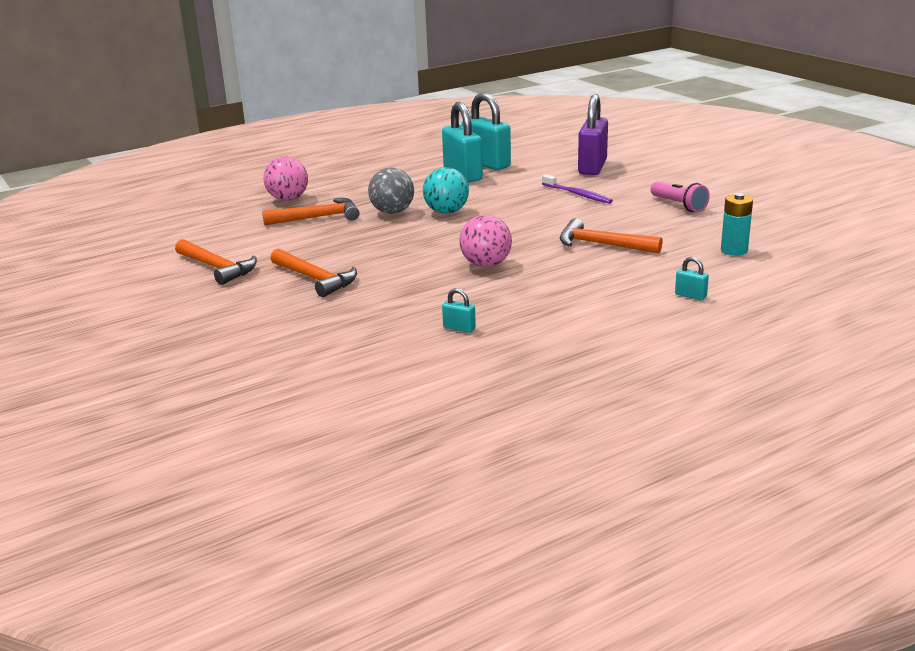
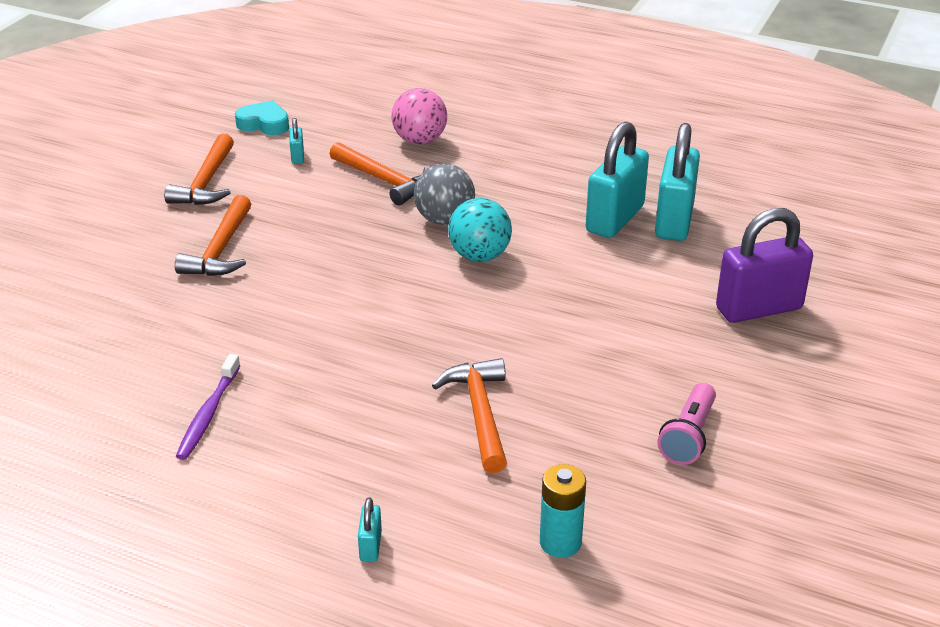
camera: 55 degrees right, 10 degrees up
(173, 236) = (264, 124): none -> turquoise heart
(459, 328) = (159, 392): turquoise padlock -> turquoise padlock (297, 156)
(486, 265) = (343, 345): pink ball -> none
(578, 194) = (639, 332): purple toothbrush -> purple toothbrush (208, 414)

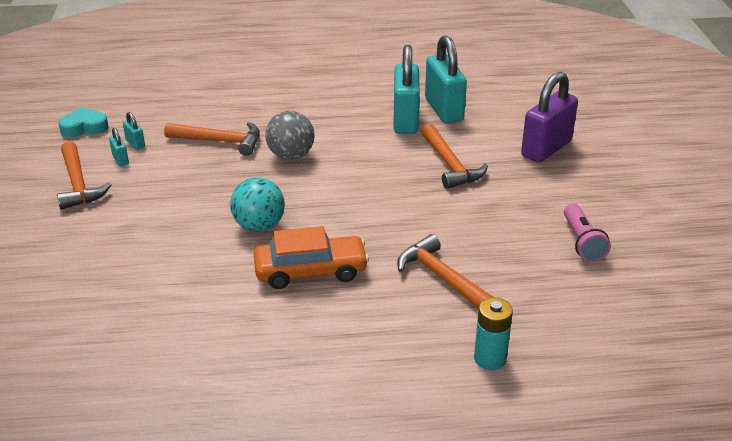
camera: 30 degrees left, 0 degrees up
(208, 414) = (249, 354): purple toothbrush -> none
(221, 250) = (140, 230): orange hammer -> orange hammer (450, 165)
(347, 353) = (311, 271): none -> orange car
(370, 546) = (457, 397): turquoise padlock -> turquoise padlock (120, 160)
(420, 140) = (219, 106): pink ball -> none
(479, 256) = (339, 172): turquoise ball -> turquoise ball (259, 226)
(560, 542) = (573, 341): turquoise battery -> turquoise battery (490, 359)

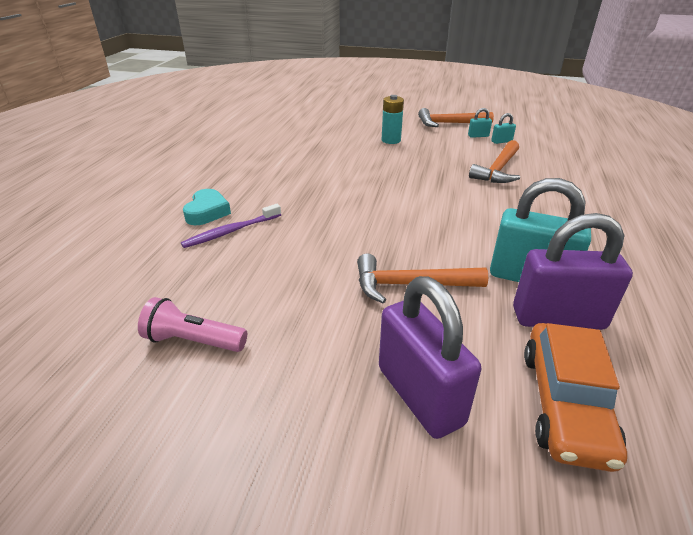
camera: 110 degrees right, 0 degrees up
(84, 127) = (529, 128): turquoise heart -> turquoise heart (207, 212)
(259, 226) = (362, 170): turquoise ball -> none
(291, 155) = (464, 196): grey ball -> none
(311, 271) = (292, 180): orange car -> orange car (565, 404)
(442, 278) = (231, 231): orange hammer -> purple toothbrush
(444, 110) = (558, 318): turquoise padlock -> purple padlock
(490, 359) = (122, 229): turquoise battery -> turquoise battery (391, 140)

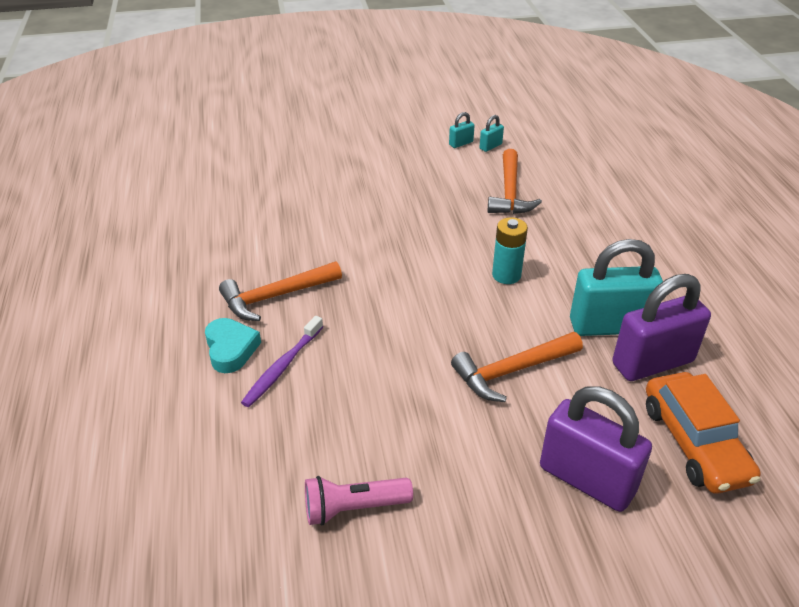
camera: 25 degrees left, 5 degrees up
(391, 140) = (367, 175): turquoise battery -> turquoise battery (506, 275)
(449, 124) = (417, 130): orange hammer -> orange hammer (275, 296)

